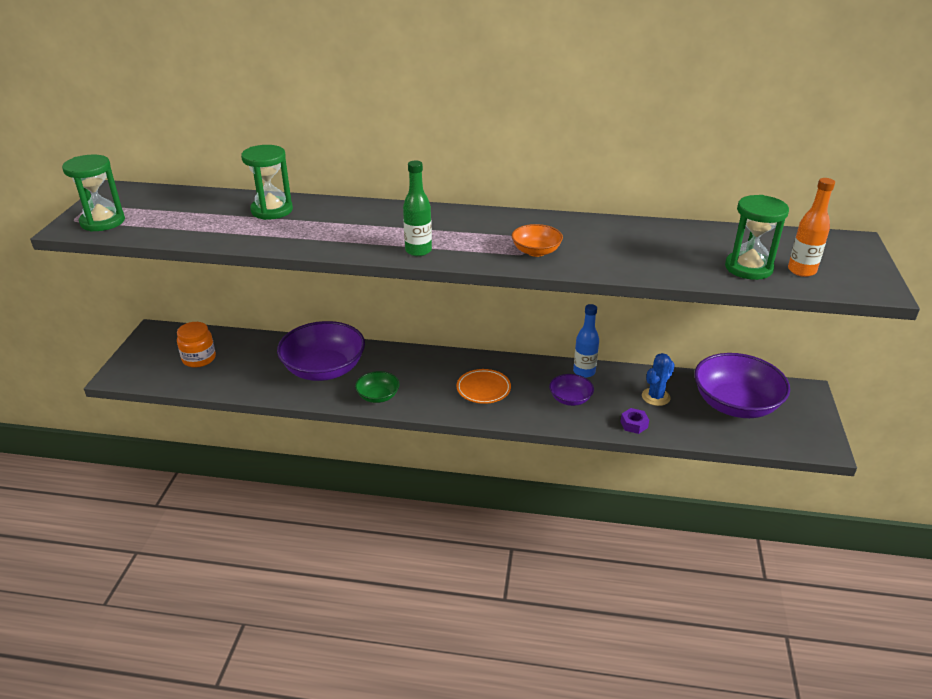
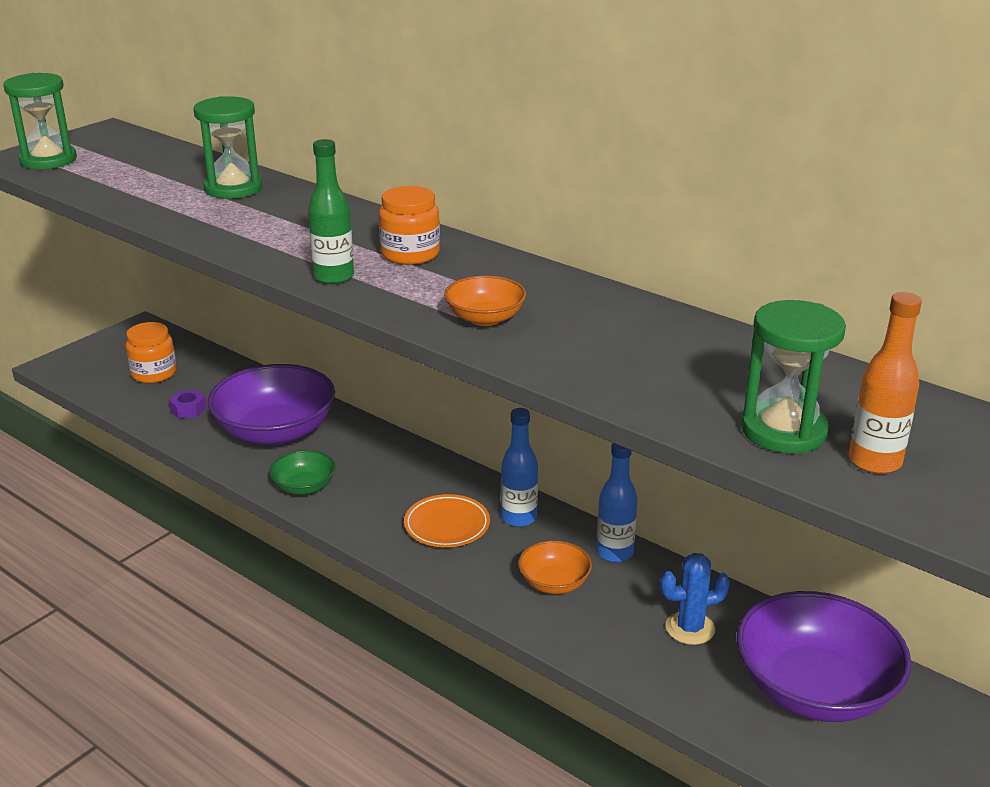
camera: 30 degrees right, 5 degrees down
(443, 225) = (410, 254): none -> orange jar
(517, 371) = (519, 518): none -> blue bottle
(570, 399) = (554, 583): purple bowl -> orange bowl
(634, 424) = (613, 654): purple nut -> purple nut (188, 409)

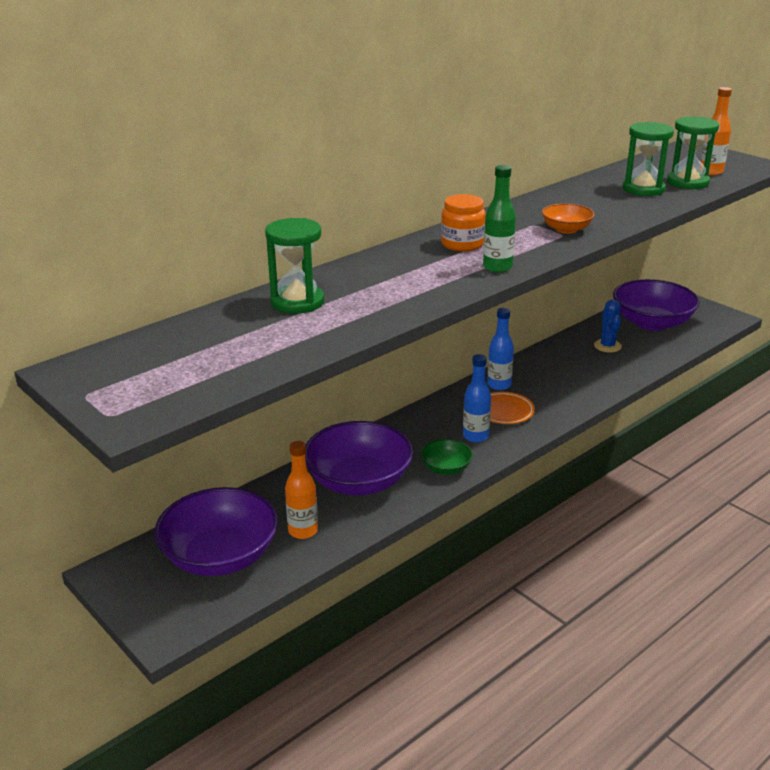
camera: 80 degrees left, 0 degrees up
(48, 160) = (152, 397): green hourglass -> green hourglass (643, 189)
(154, 373) = (220, 556): orange jar -> purple bowl
(188, 409) = (303, 531): purple nut -> orange bottle
(554, 583) = (567, 380): orange bowl -> none
(614, 553) = (538, 358): blue bottle -> blue bottle (475, 436)

